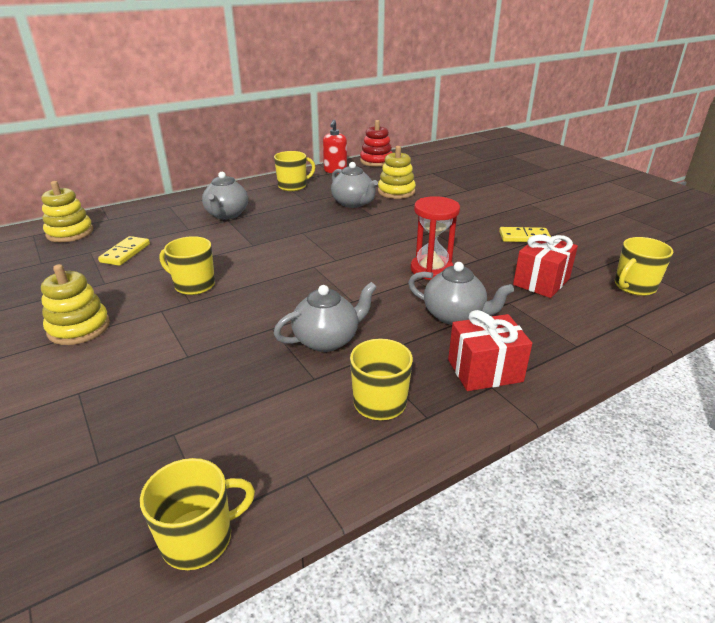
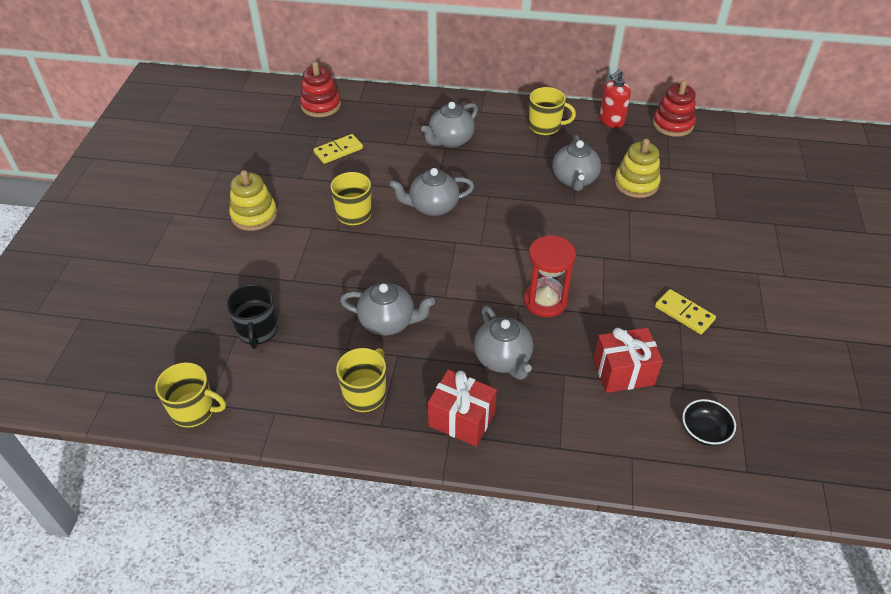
camera: 40 degrees right, 15 degrees up
(70, 233) = (321, 105): yellow stacking toy -> red stacking toy
(196, 416) = (257, 331): none -> black mug
(264, 254) = (433, 207): none -> grey teapot
(634, 286) = (704, 431): yellow mug -> black bowl

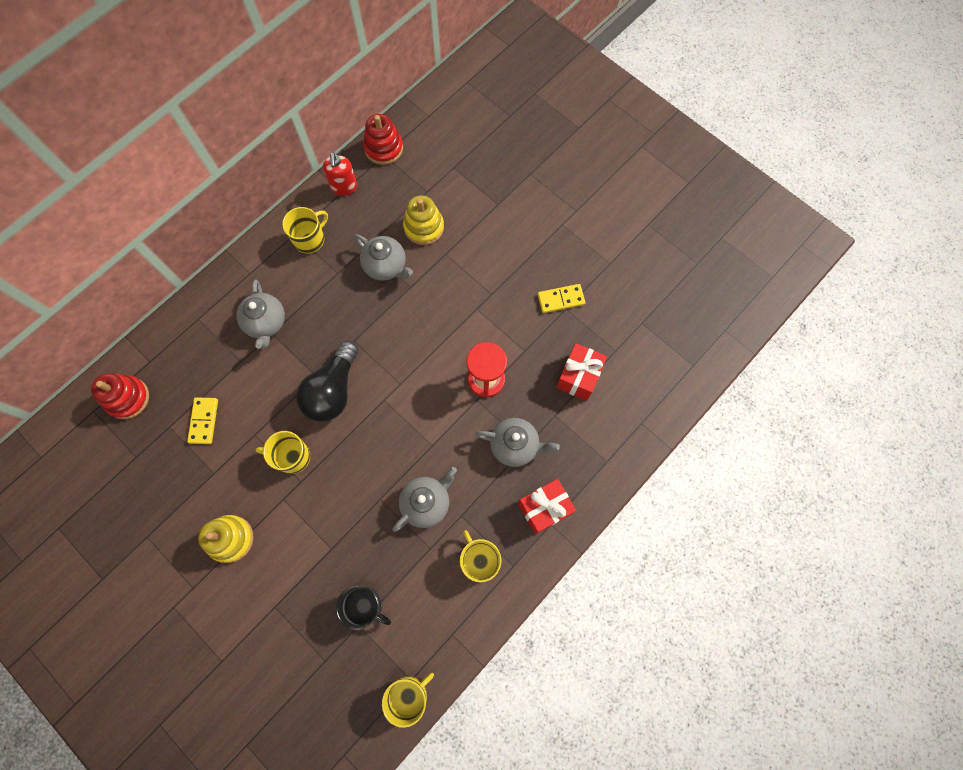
camera: 55 degrees left, 25 degrees up
(433, 207) = (333, 390): grey teapot -> black light bulb
(704, 431) = (652, 365): black bowl -> none

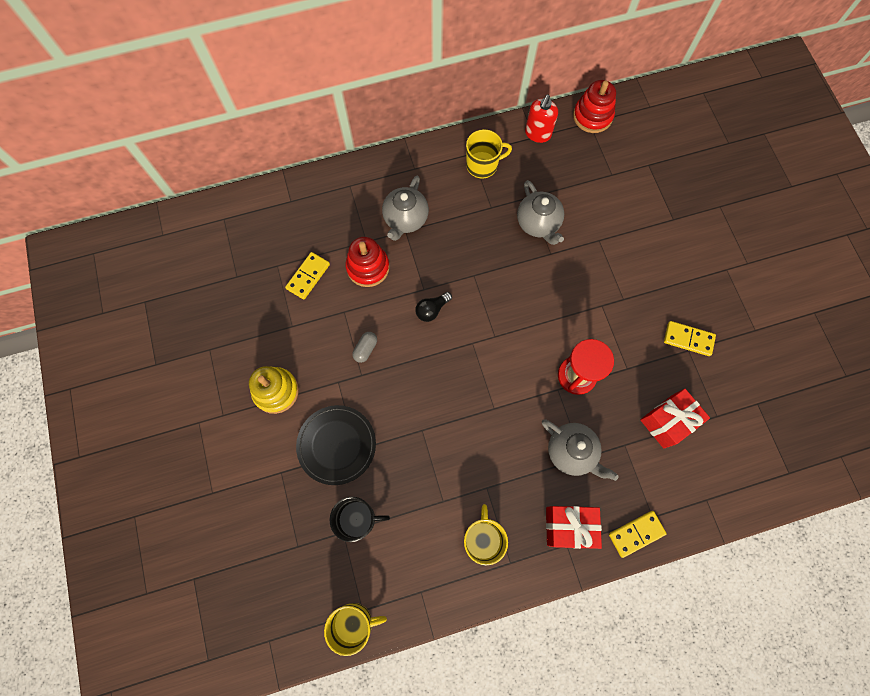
camera: 30 degrees right, 0 degrees up
(127, 398) = (256, 223): red stacking toy -> red stacking toy (368, 267)
(292, 457) = (365, 349): yellow mug -> grey capsule
(312, 554) = (336, 445): none -> black plate
(333, 390) = (432, 310): black light bulb -> black light bulb, size x0.47
(365, 606) = (358, 519): black mug -> black mug turned 60 degrees counterclockwise
(424, 227) = (592, 206): yellow stacking toy -> none
(426, 503) = (461, 458): grey teapot -> none
(600, 482) = (636, 533): none -> yellow domino

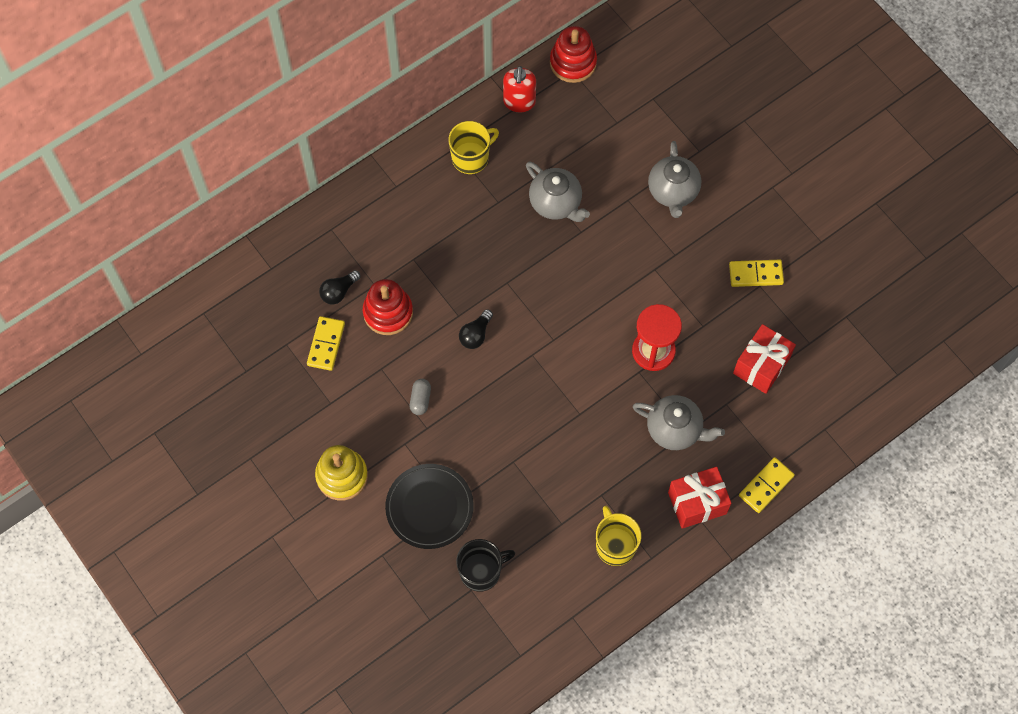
camera: 20 degrees left, 5 degrees down
(335, 237) = (339, 292): none -> black light bulb
(354, 623) = (517, 669): yellow mug -> none
(405, 219) = (408, 246): grey teapot -> grey teapot (673, 192)

